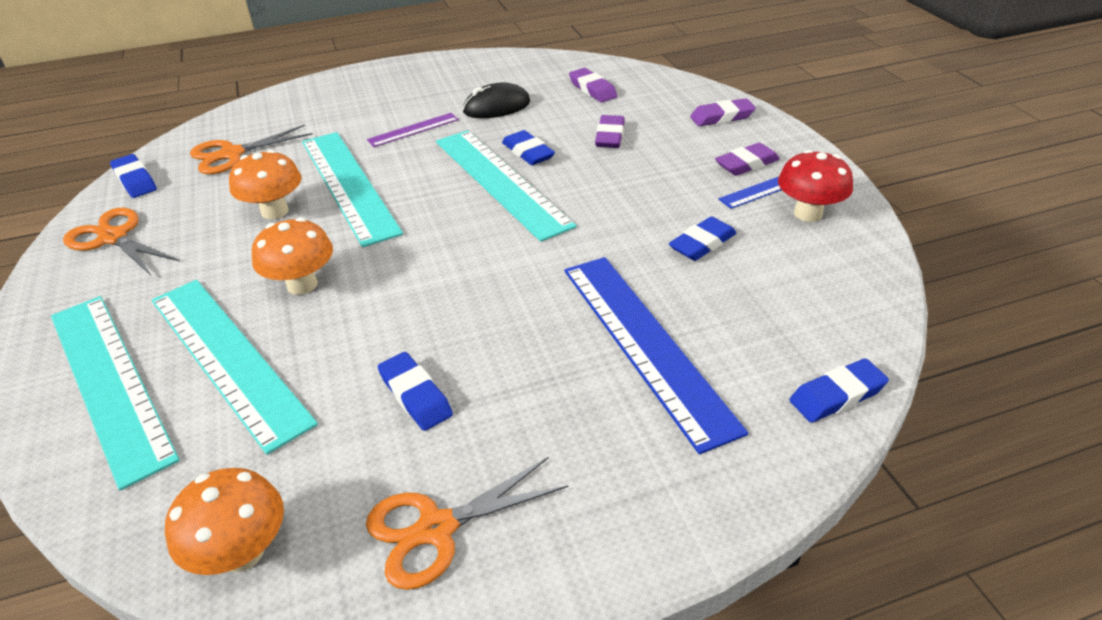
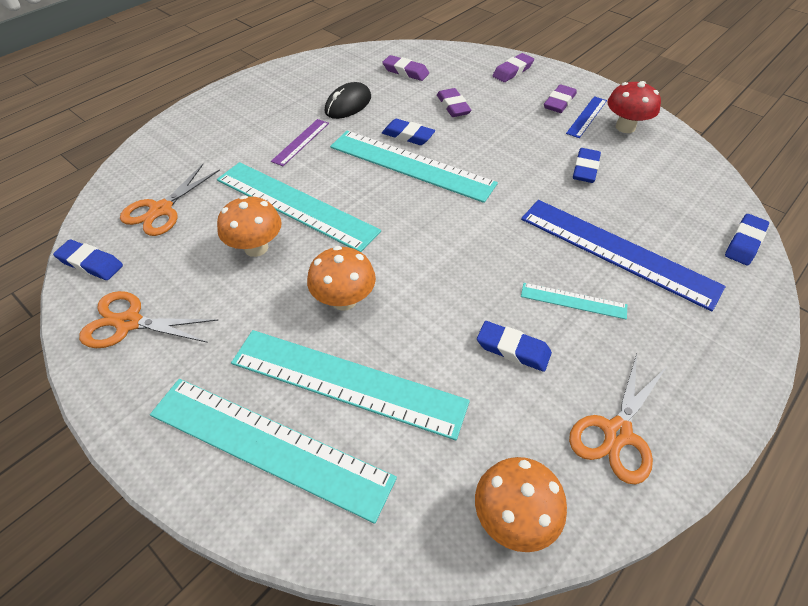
camera: 30 degrees left, 10 degrees up
(534, 375) = (573, 301): none -> turquoise ruler

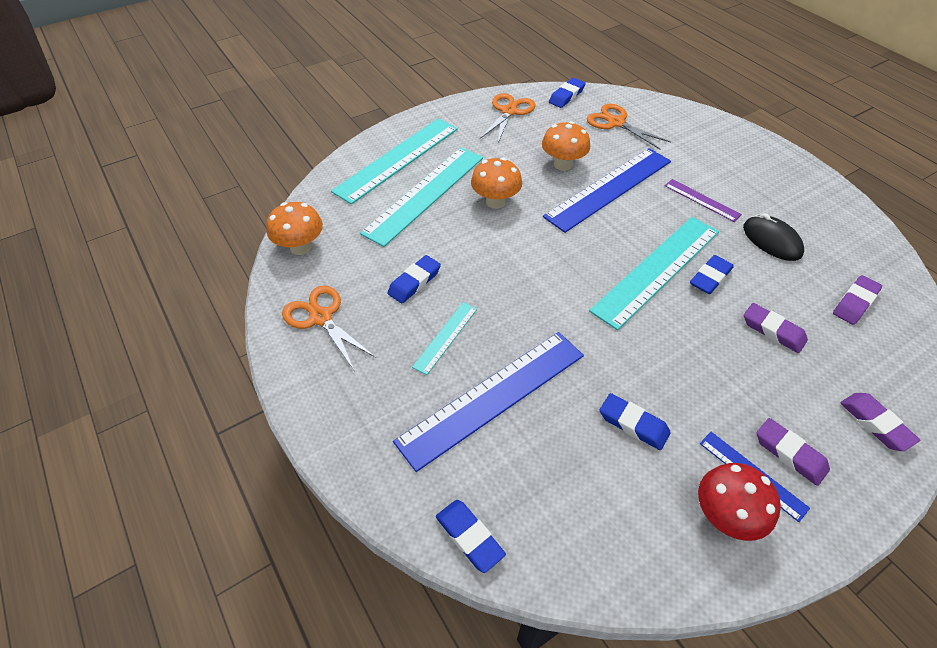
camera: 105 degrees right, 0 degrees up
(296, 205) = (609, 188): turquoise ruler -> blue ruler
(453, 106) = (773, 330): purple eraser -> purple eraser turned 45 degrees clockwise

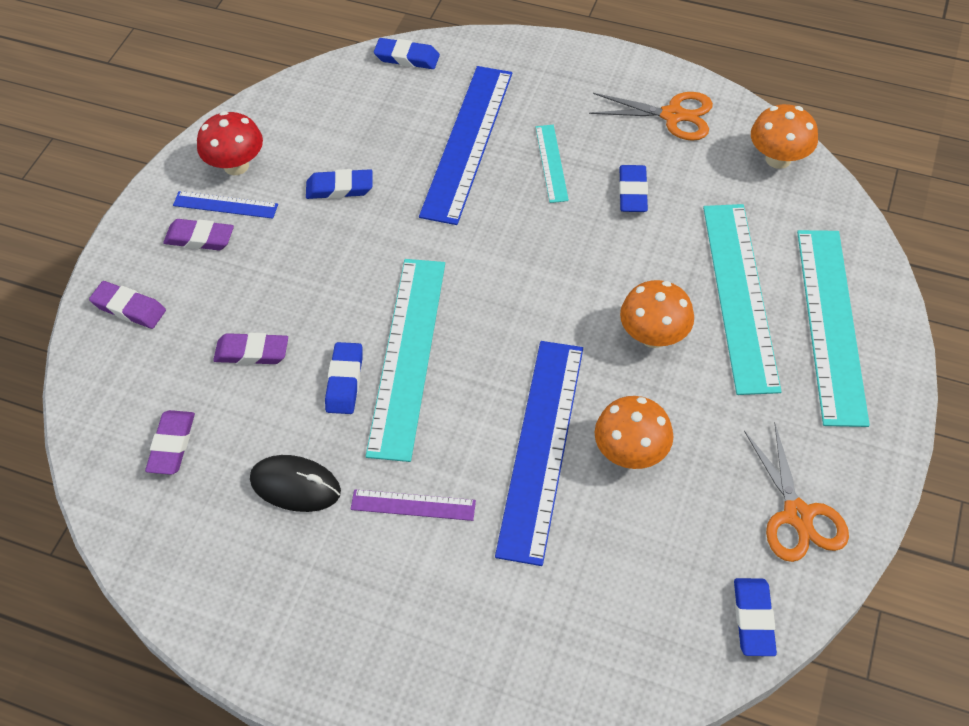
camera: 145 degrees right, 5 degrees up
(615, 123) = (629, 600): orange scissors -> none

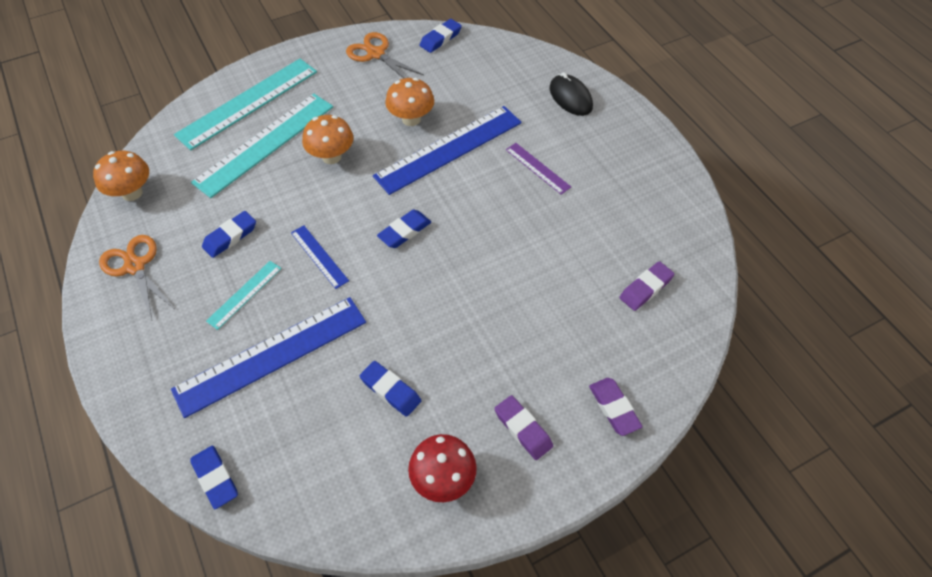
camera: 140 degrees left, 0 degrees up
(225, 205) = (481, 445): blue ruler -> blue ruler (319, 256)
(252, 352) = (554, 311): purple eraser -> none
(295, 485) = (590, 217): black mouse -> black mouse (570, 98)
(345, 381) = (514, 252): blue eraser -> blue eraser (404, 231)
(408, 355) = (465, 240): turquoise ruler -> none
(798, 515) = (375, 54): orange scissors -> orange scissors turned 75 degrees counterclockwise

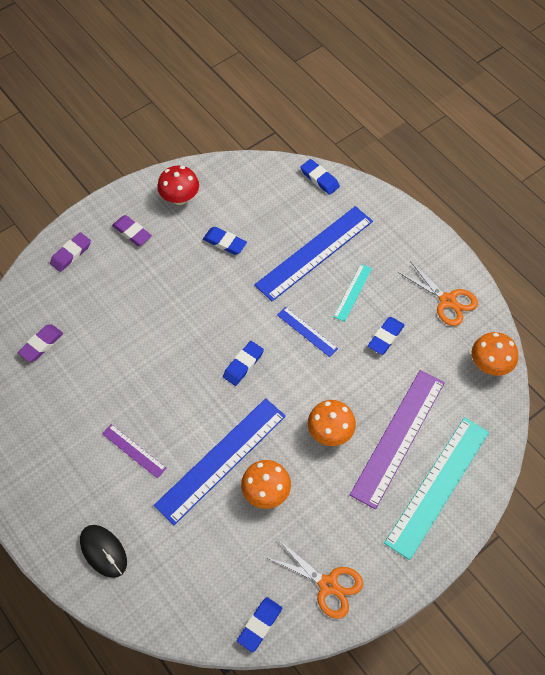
camera: 170 degrees right, 5 degrees up
(265, 144) = (398, 437): turquoise ruler -> purple ruler
(614, 408) = (71, 254): purple eraser -> purple eraser turned 75 degrees clockwise

